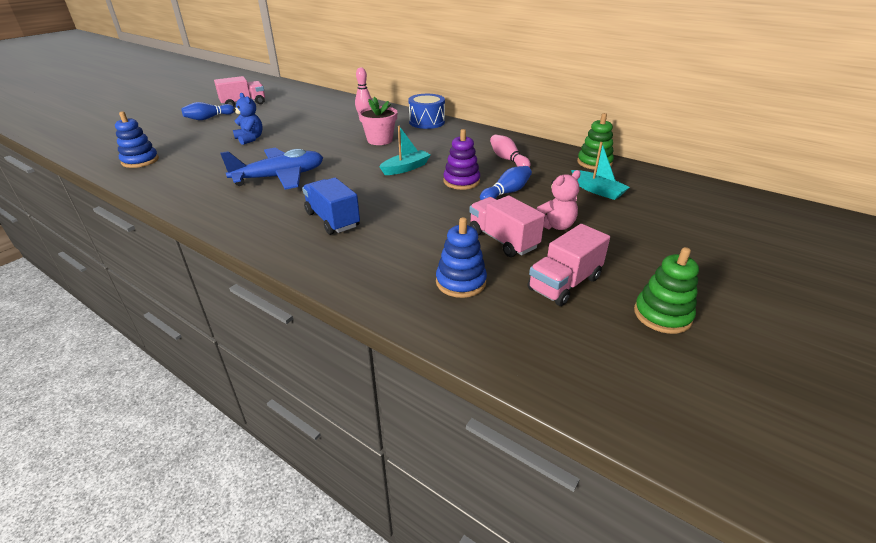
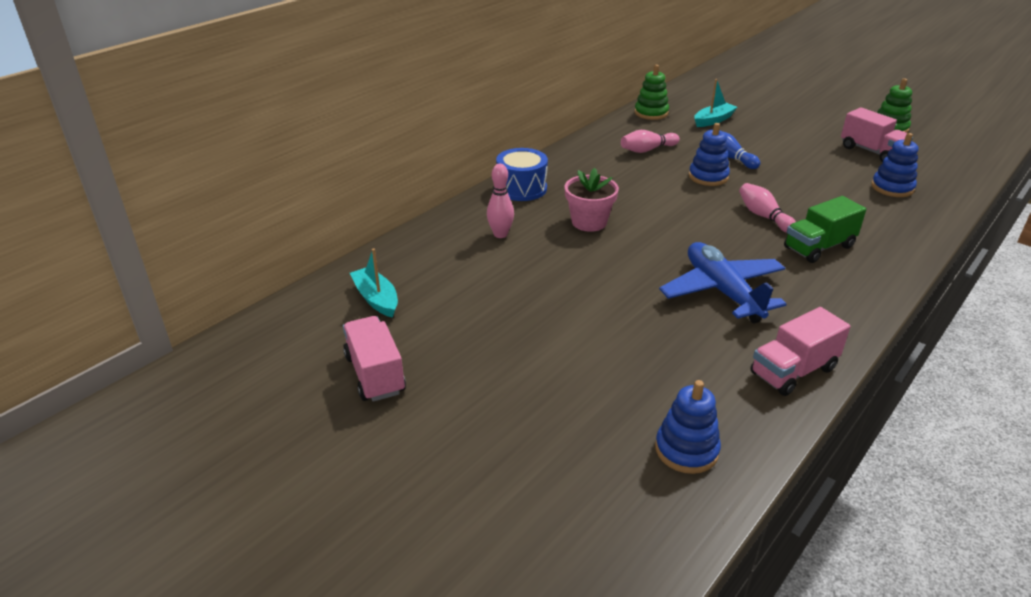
camera: 85 degrees left, 0 degrees up
(208, 118) = (460, 408): blue bowling pin -> none
(250, 139) = (581, 336): blue teddy bear -> none
(332, 220) = (819, 247): blue truck -> green truck
(388, 200) = (763, 216): none -> pink bowling pin
(406, 168) = (679, 206): turquoise boat -> turquoise boat (376, 299)
(461, 181) = (708, 177): purple stacking toy -> blue stacking toy
(502, 240) = (820, 167): pink truck -> pink truck (793, 371)
(555, 225) = (785, 144): pink teddy bear -> none

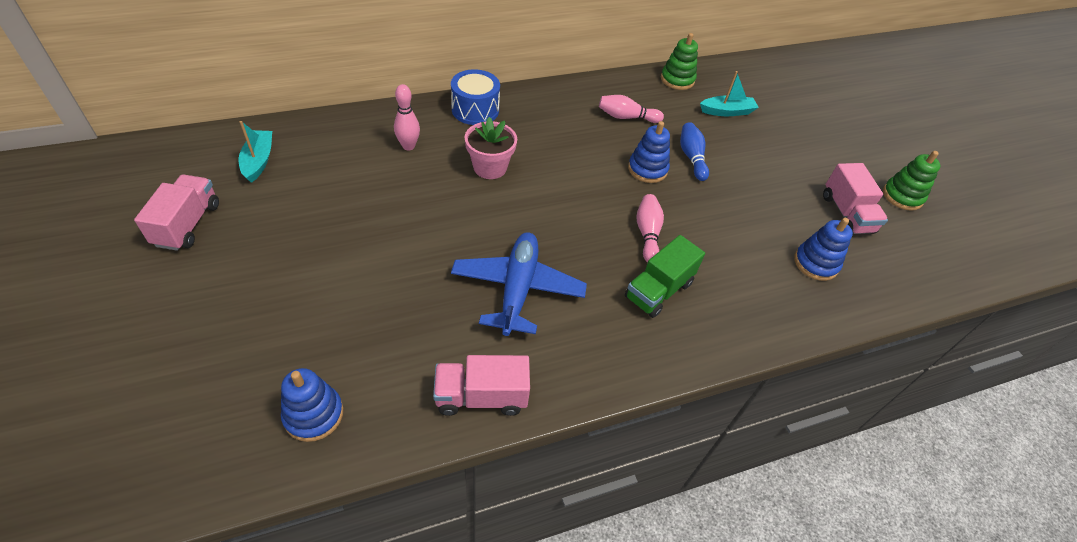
camera: 25 degrees right, 15 degrees up
(819, 247) = (658, 290): green truck -> green truck turned 45 degrees counterclockwise

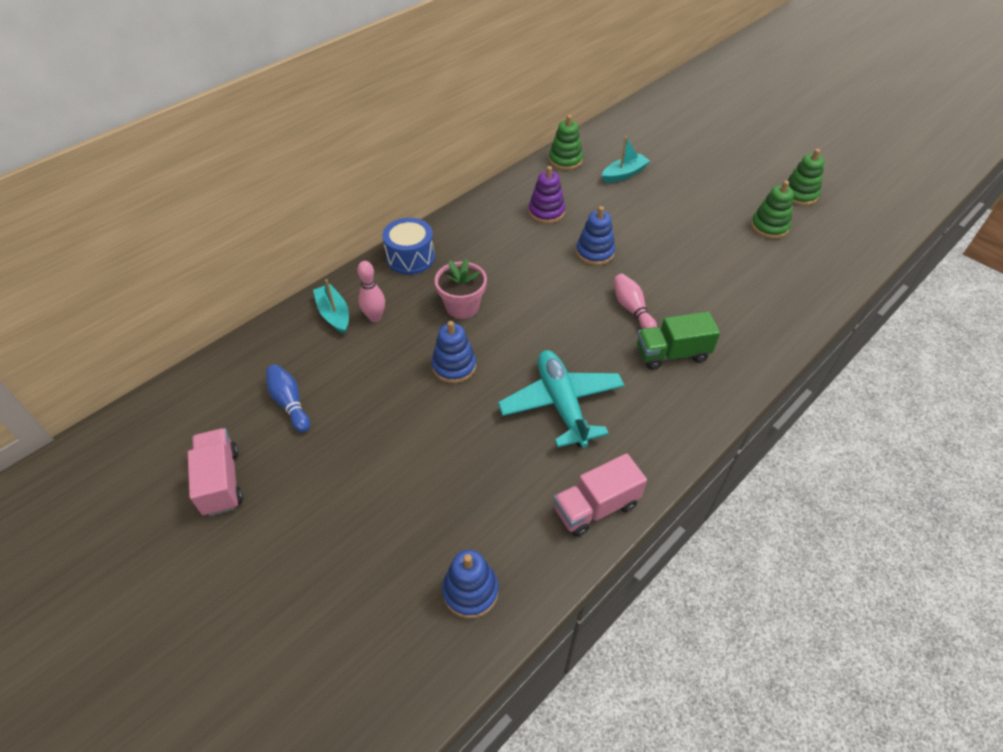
camera: 20 degrees left, 0 degrees up
(258, 161) = (242, 391): turquoise boat -> turquoise boat (334, 314)
(517, 289) = (561, 404): blue plane -> turquoise plane
(626, 117) = (546, 212): pink bowling pin -> purple stacking toy
(658, 290) = (672, 354): green truck -> green truck turned 60 degrees clockwise
(691, 157) = (623, 227): blue bowling pin -> blue bowling pin (290, 403)
(815, 263) = (772, 278): blue stacking toy -> blue stacking toy (454, 366)
(846, 214) = (769, 227): pink truck -> green stacking toy

